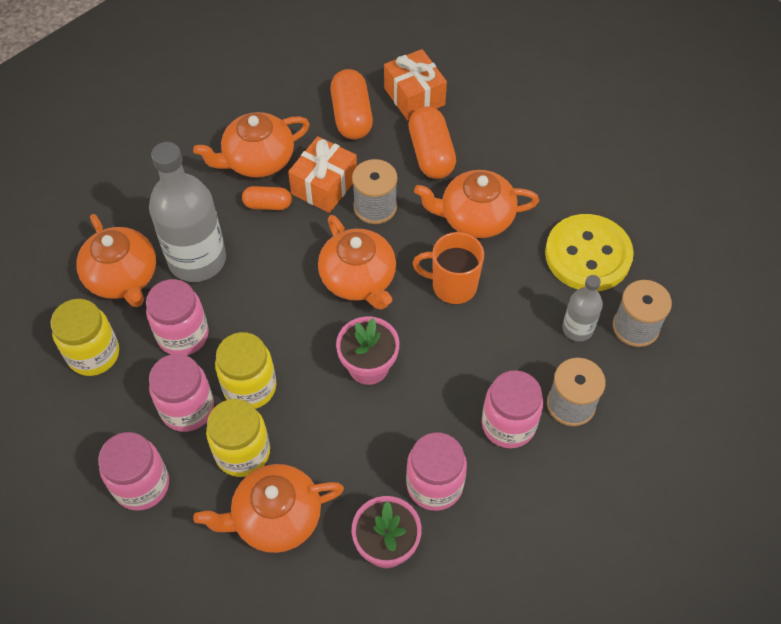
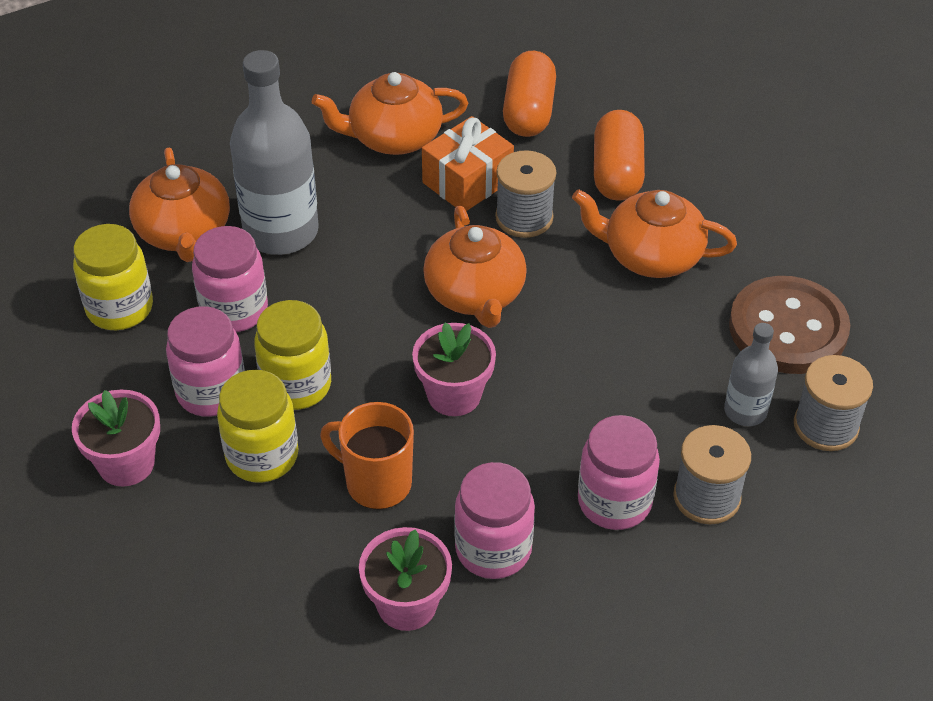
camera: 15 degrees right, 10 degrees down
(142, 485) = (126, 463): pink jar -> pink flower pot
(268, 205) = (389, 189): orange capsule -> none
(275, 517) = (277, 538): orange teapot -> none
(414, 96) = (617, 104): orange gift -> none
(452, 286) = (594, 327): orange mug -> orange mug (376, 483)
(588, 255) = (788, 328): yellow button -> brown button

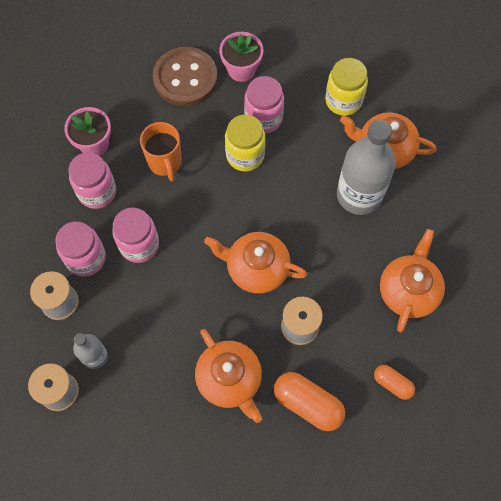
camera: 120 degrees right, 20 degrees up
(234, 310) = (312, 149): pink jar -> pink jar (139, 245)
(262, 456) = (211, 123): yellow jar -> none
(376, 483) = (165, 162): orange mug -> orange mug turned 105 degrees clockwise
(454, 395) = (195, 222): pink flower pot -> none
(467, 181) = (347, 311): orange gift -> none
(528, 111) = (392, 383): orange capsule -> orange capsule, size x0.59
(650, 255) = (230, 379): orange teapot -> orange teapot turned 105 degrees clockwise
(788, 328) = (132, 420): brown button -> brown button (185, 78)

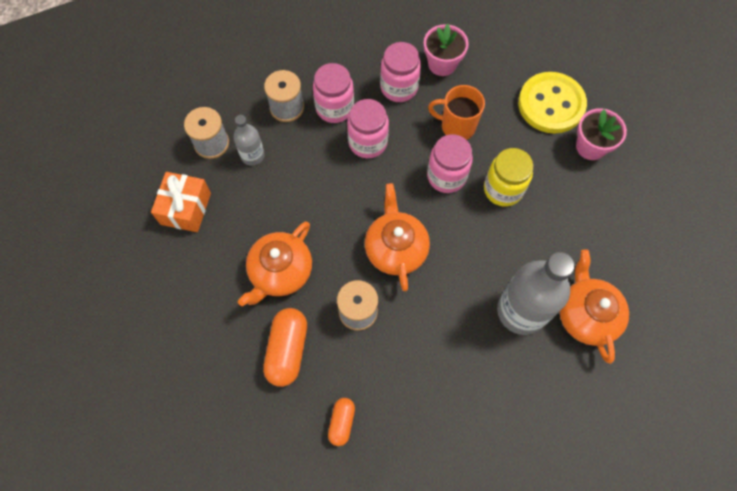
camera: 65 degrees right, 0 degrees up
(118, 445) = (186, 208): none -> orange gift
(165, 162) = (457, 126): orange mug -> orange mug turned 60 degrees clockwise
(185, 78) = (551, 104): brown button -> yellow button
(263, 118) = (551, 188): pink jar -> pink jar (446, 176)
(343, 100) = (616, 253): yellow jar -> none
(408, 290) = (445, 400): orange teapot -> none

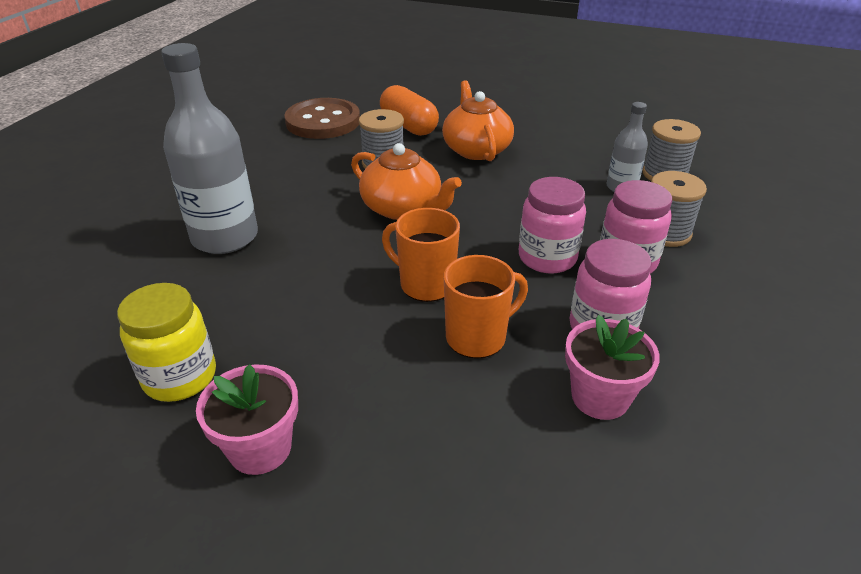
camera: 135 degrees right, 30 degrees down
(186, 208) = (602, 138): orange gift -> none
(342, 422) = (323, 121): orange capsule -> brown button
(446, 176) = (425, 284): pink jar -> orange mug
(503, 189) = (345, 314): yellow jar -> yellow jar (180, 377)
(551, 104) = (381, 466): yellow button -> none
(586, 315) = (143, 271): orange teapot -> none

